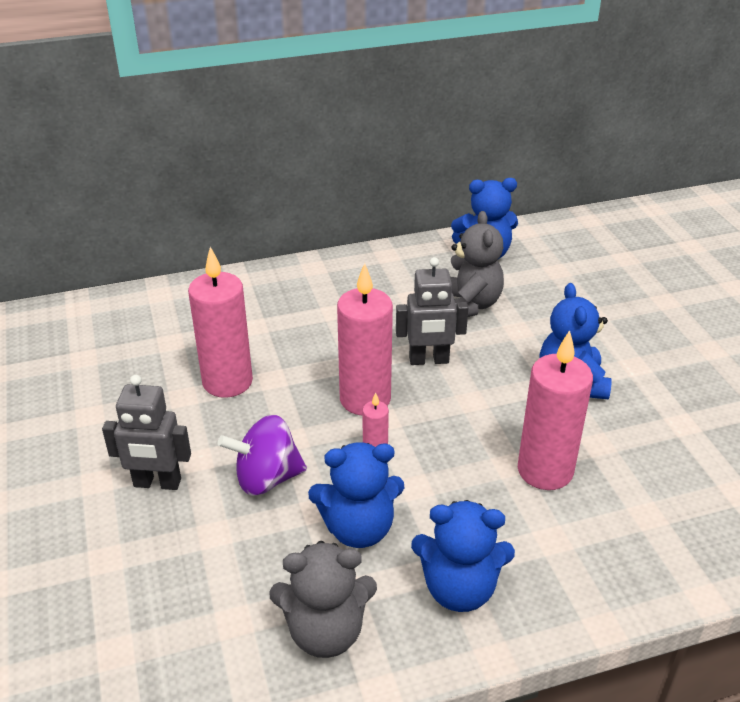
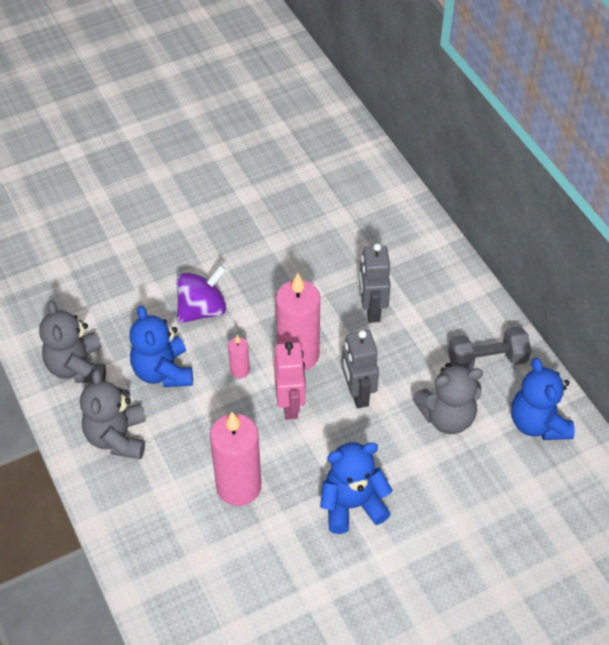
camera: 80 degrees right, 15 degrees up
(157, 483) = (188, 250): grey robot -> grey robot (371, 309)
(227, 382) = (299, 263): pink candle -> none
(266, 478) = (202, 309): purple spinning top -> purple spinning top turned 75 degrees clockwise
(405, 271) = (487, 360): none -> grey dumbbell
(434, 414) = (290, 404): none -> pink robot
(459, 589) = (117, 437): blue teddy bear -> grey teddy bear

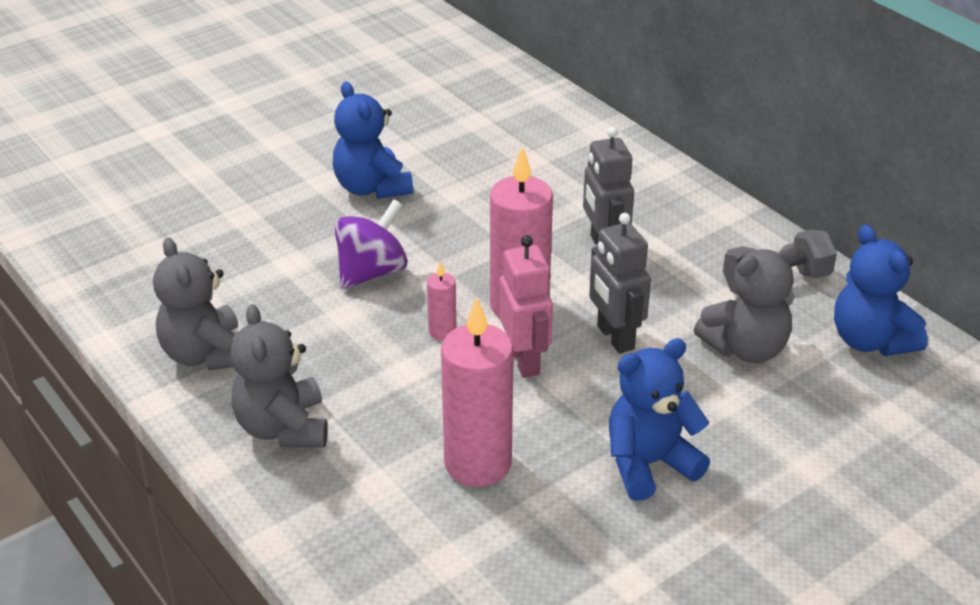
camera: 10 degrees left, 15 degrees down
(163, 371) = (333, 345): blue teddy bear -> blue teddy bear (372, 188)

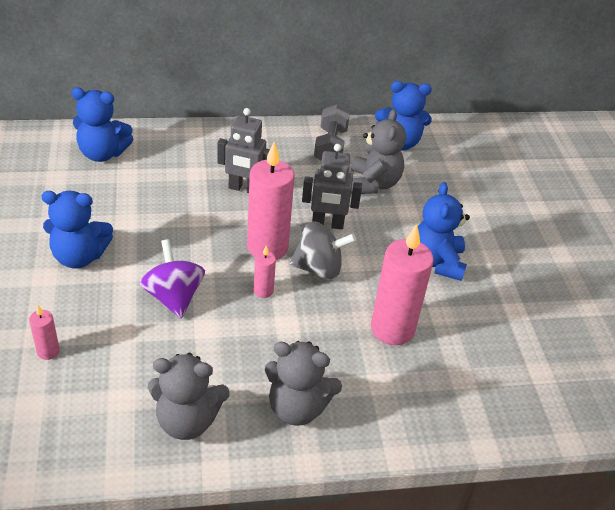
camera: 65 degrees left, 5 degrees up
(228, 229) = (48, 351): none -> pink candle
(525, 360) = (319, 268): pink robot -> grey spinning top
(546, 129) = (102, 153): none -> blue teddy bear

